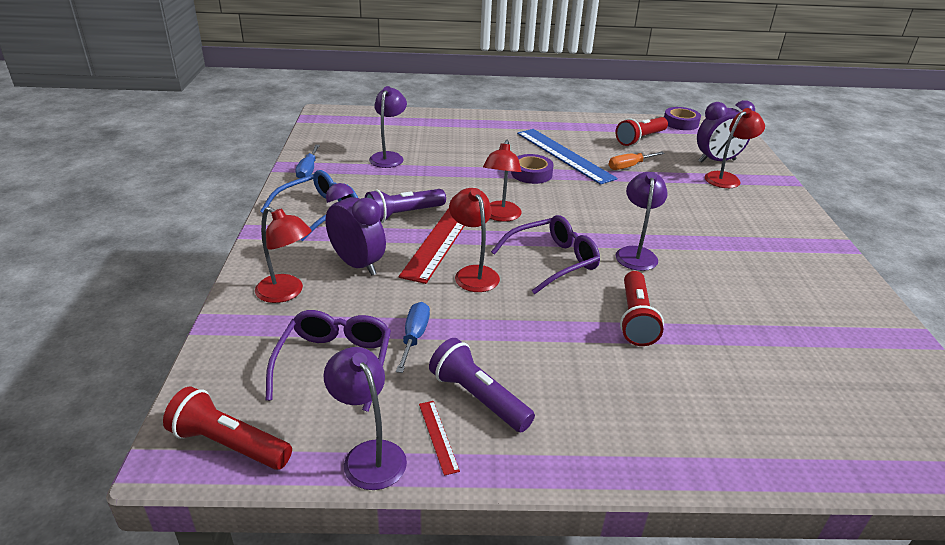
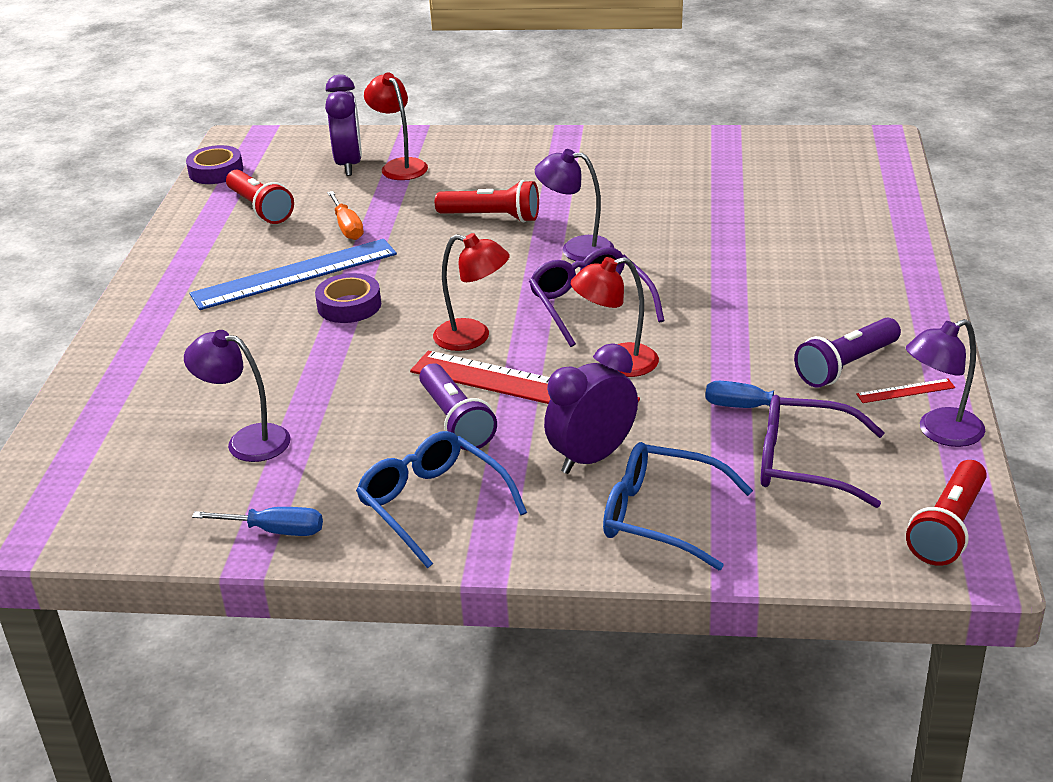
camera: 80 degrees left, 0 degrees up
(286, 293) = (661, 516): red lamp -> blue glasses
(635, 319) = (706, 264): red flashlight -> red flashlight (492, 217)

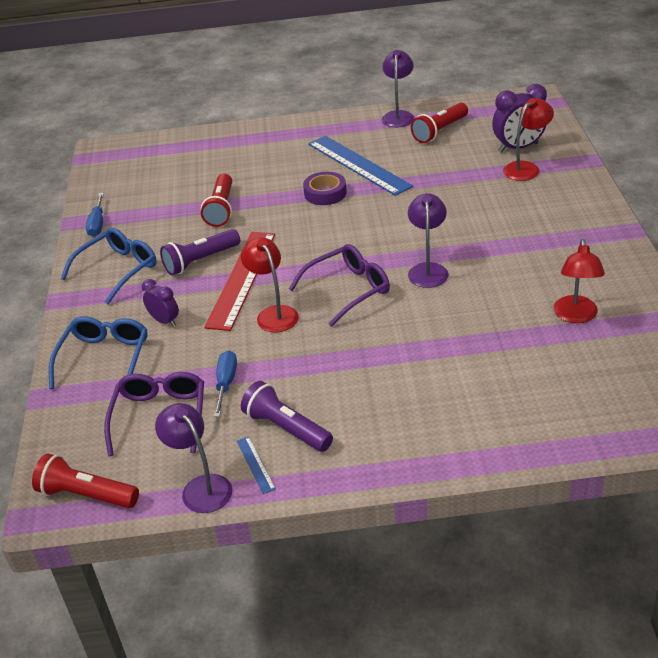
camera: 80 degrees right, 5 degrees up
(216, 171) = (484, 102): purple tape -> none
(247, 441) = (176, 195): purple lamp -> purple lamp (398, 116)
(347, 227) = (426, 168): orange screwdriver -> none
(473, 337) = (296, 248): red lamp -> red lamp (575, 316)
(492, 217) = (463, 223): red flashlight -> red flashlight (221, 209)
(592, 458) = (164, 321): purple clock -> purple clock, size x0.60
(905, 391) = (255, 464): red ruler -> blue ruler

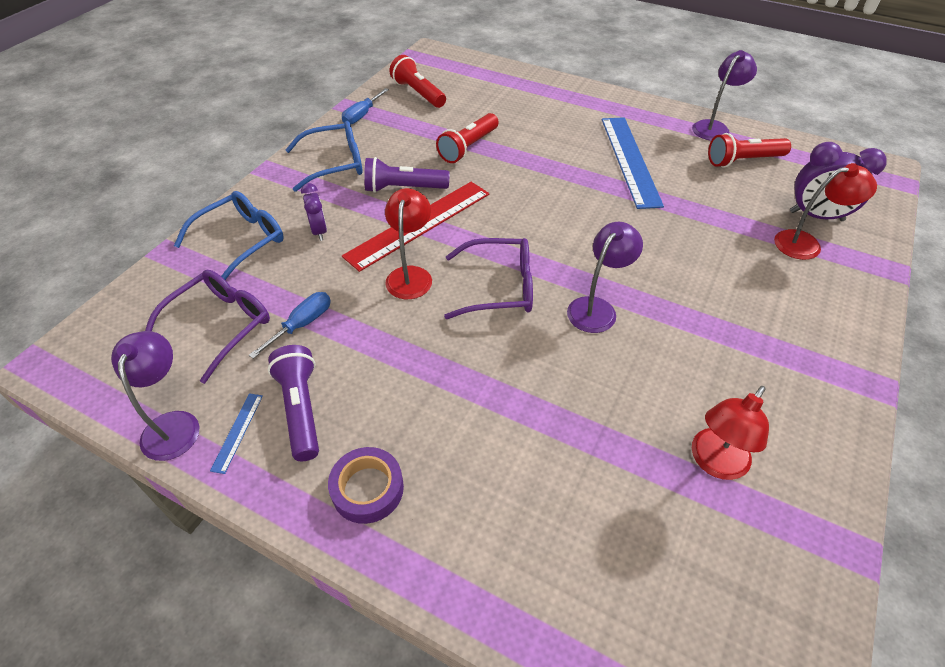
camera: 30 degrees right, 10 degrees up
(86, 495) = (91, 369): red flashlight -> red flashlight (418, 93)
(325, 193) = (572, 174): purple tape -> purple tape (367, 489)

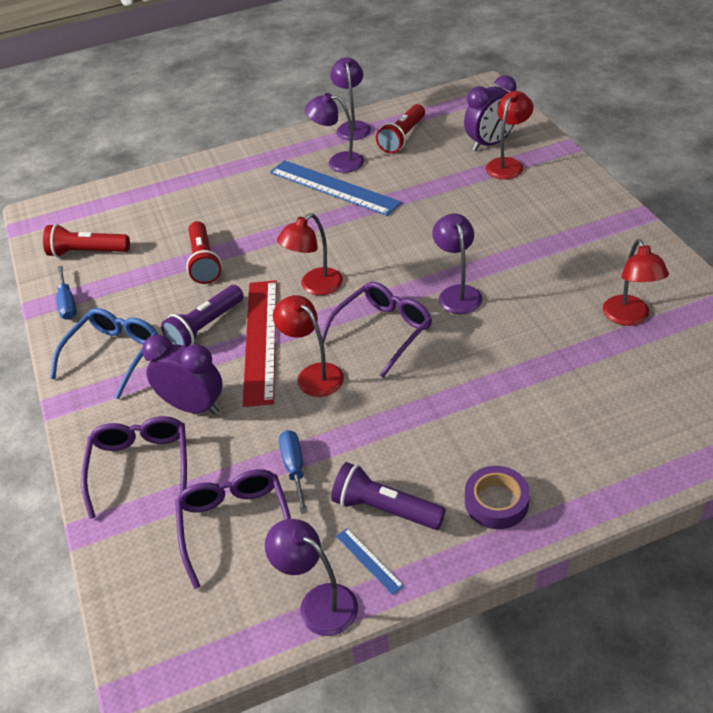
camera: 45 degrees left, 5 degrees down
(241, 241) = (141, 467): blue glasses -> purple glasses
(319, 231) = (193, 407): purple clock -> purple clock, size x1.67
(507, 218) = (315, 286): none -> red lamp
(662, 145) = (338, 162): none -> purple lamp

